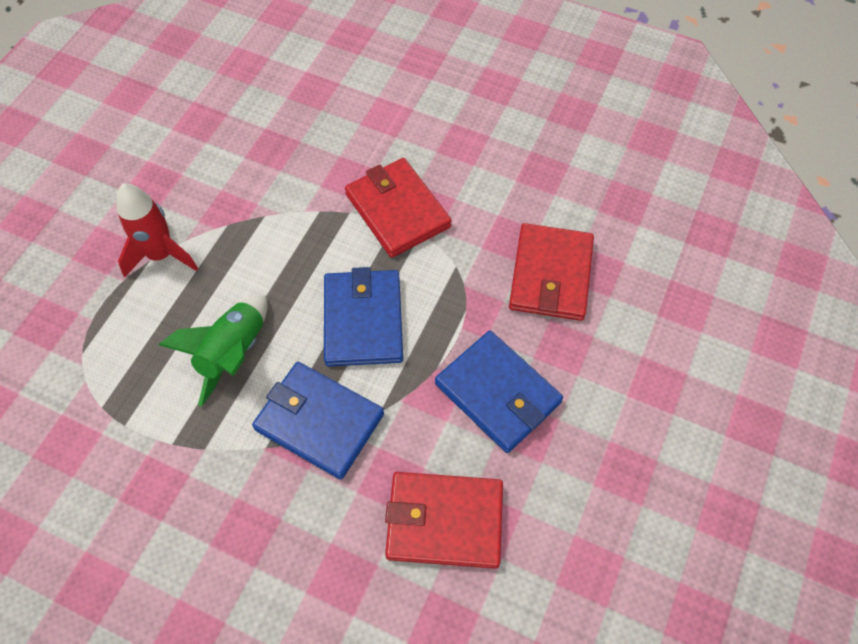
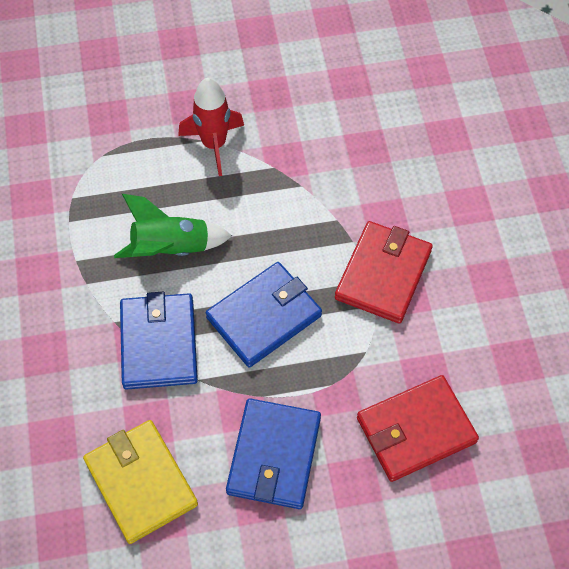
camera: 55 degrees right, 0 degrees up
(444, 521) = (140, 482): red wallet -> yellow wallet

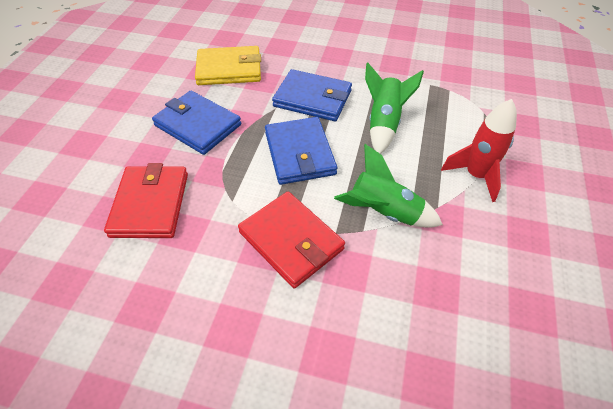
camera: 115 degrees right, 10 degrees down
(306, 209) = (384, 212): none -> green rocket

